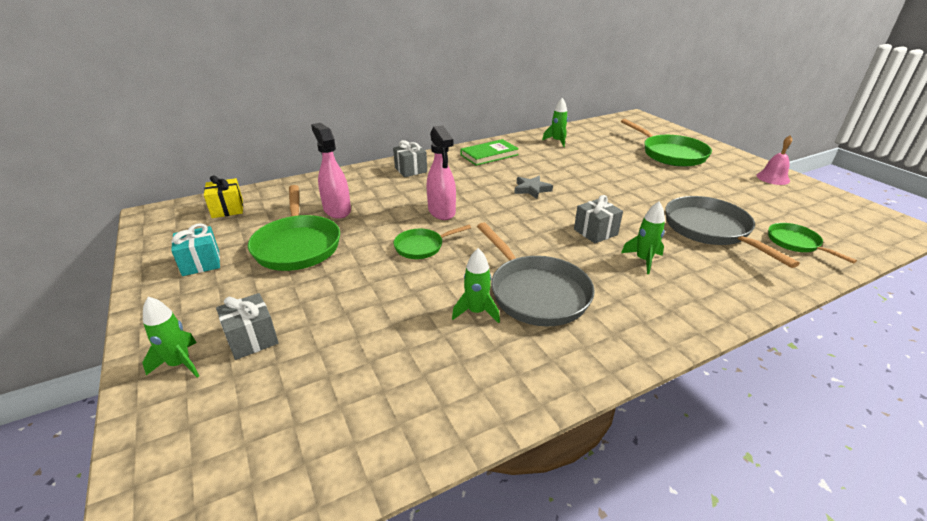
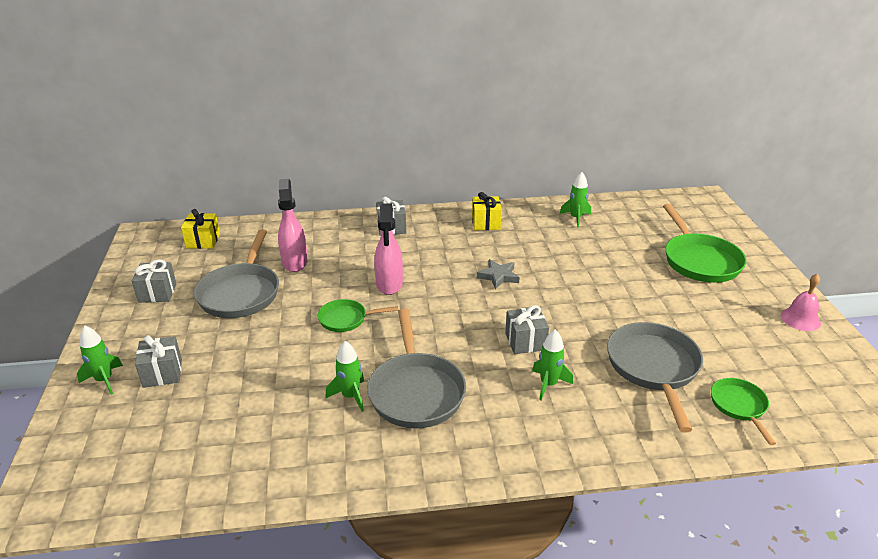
camera: 20 degrees right, 0 degrees up
(201, 263) = (157, 293): turquoise gift -> grey gift
(297, 245) = (241, 293): green pan -> grey pan
(489, 155) = (485, 223): green book -> yellow gift

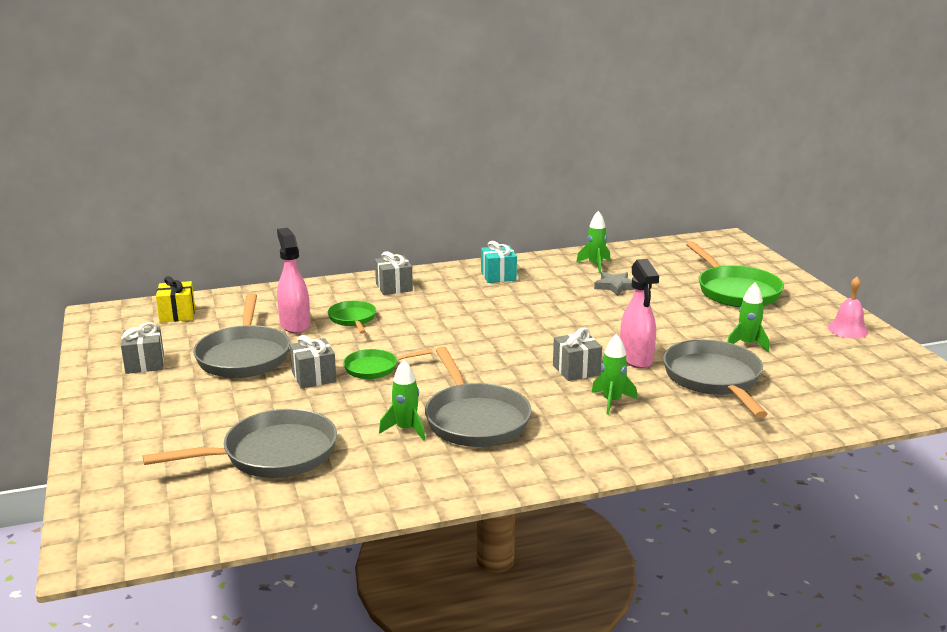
camera: 10 degrees left, 10 degrees down
(104, 380) = (119, 442): green rocket -> green rocket (747, 344)
(162, 373) = (185, 430): grey gift -> grey gift (314, 377)
(225, 411) = (272, 454): none -> grey pan
(389, 284) = (411, 335): pink spray bottle -> pink spray bottle (636, 359)
(485, 223) = (498, 276): yellow gift -> turquoise gift
(498, 276) = (528, 320): grey star -> grey star (615, 286)
(739, 406) = (806, 401): green pan -> green pan (353, 319)

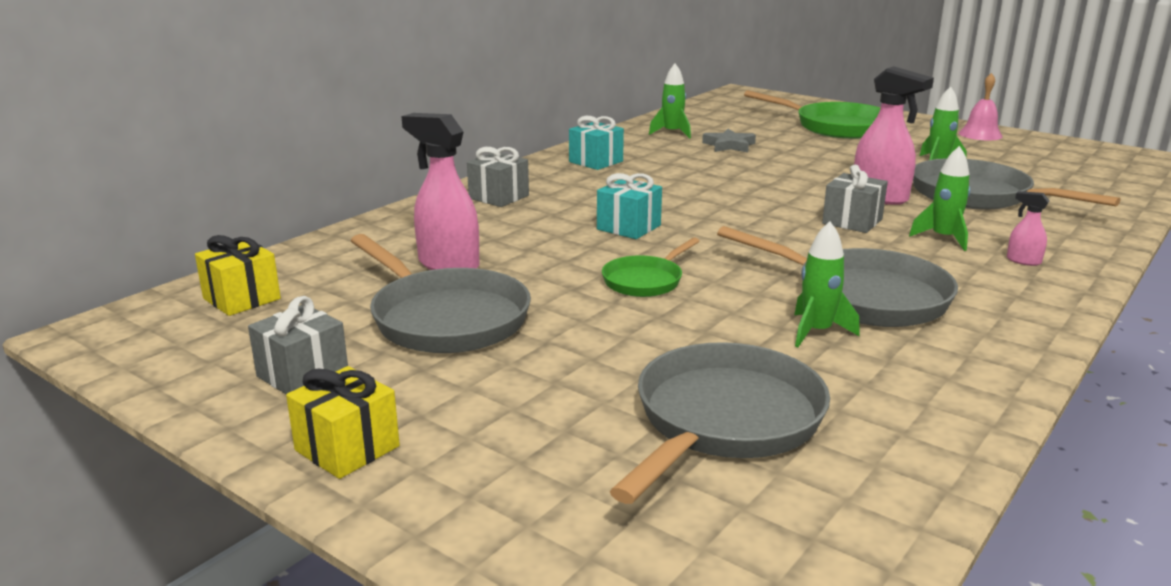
camera: 35 degrees left, 0 degrees up
(112, 404) = (347, 448): none -> yellow gift
(314, 377) = (591, 313): grey gift -> none
(353, 319) = (513, 239): green pan -> none
(429, 331) = (628, 227): none -> turquoise gift
(630, 434) = (1023, 261): none -> pink spray bottle

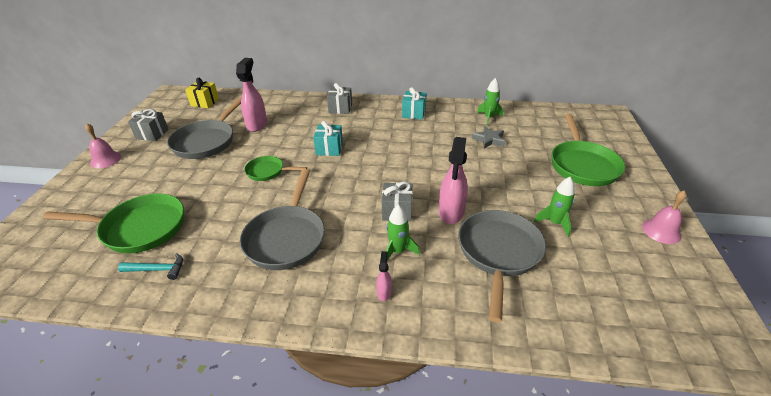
camera: 60 degrees right, 15 degrees up
(347, 448) = (105, 160): yellow gift -> pink bell
(724, 421) = (139, 228): grey pan -> green pan
(817, 332) = (235, 232): green rocket -> none
(880, 412) = (157, 269): none -> turquoise hammer

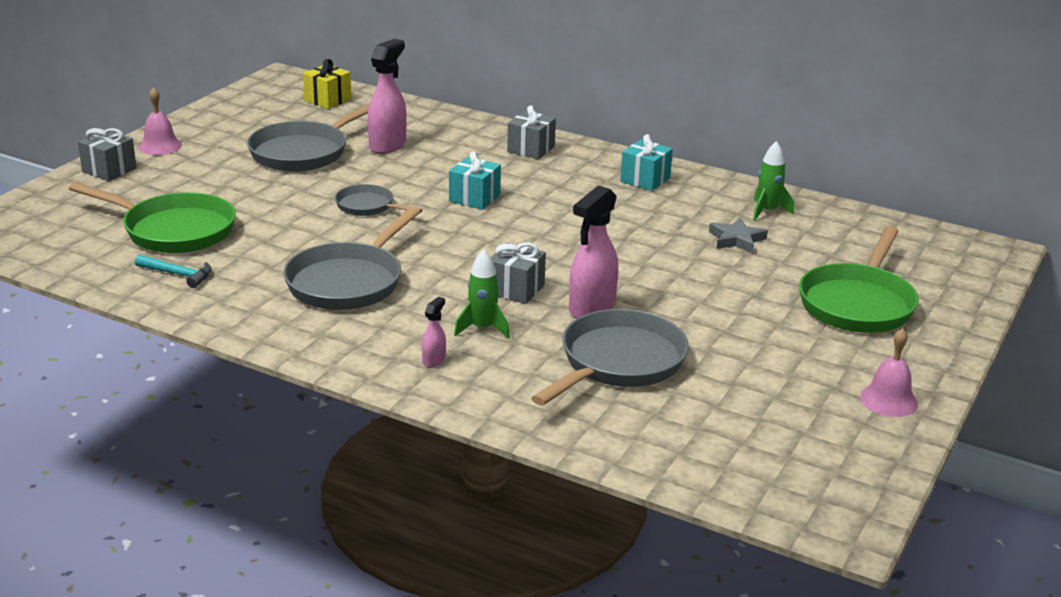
camera: 20 degrees right, 10 degrees down
(152, 134) = (233, 127): grey gift -> grey gift (109, 170)
(268, 171) = (368, 206): green pan -> grey pan
(554, 223) = (733, 354): green rocket -> none

